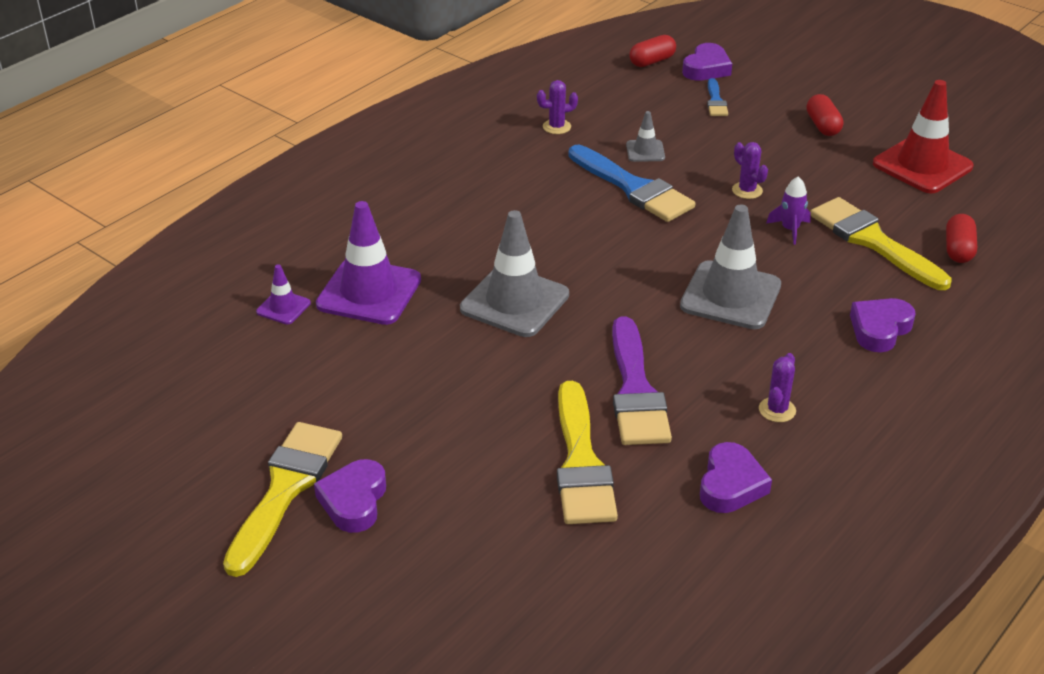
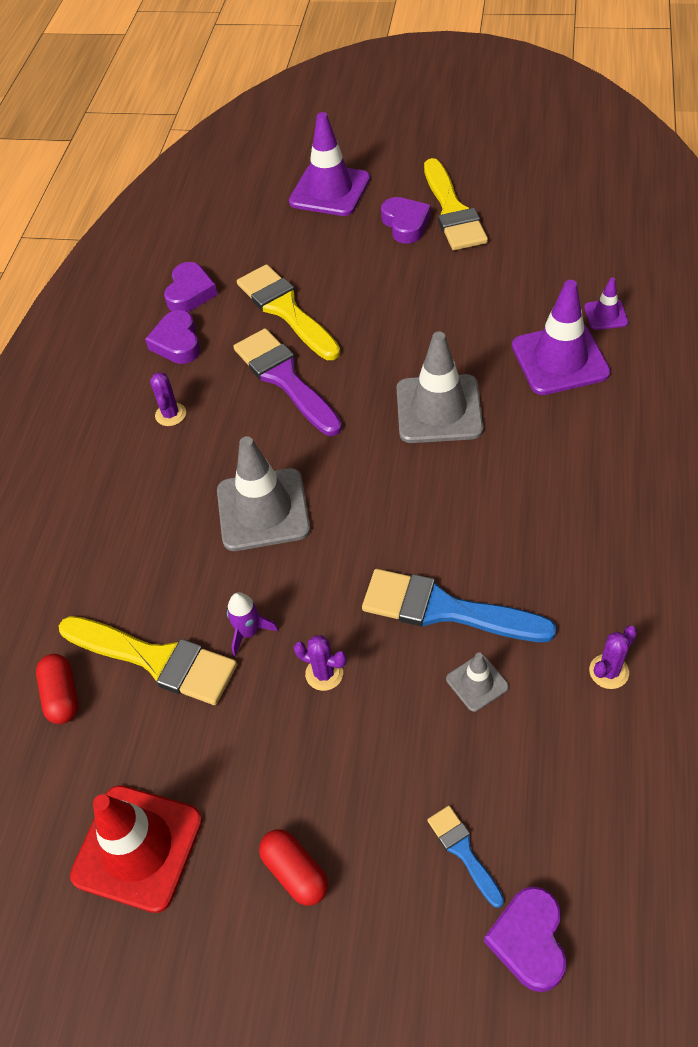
camera: 155 degrees right, 15 degrees up
(394, 606) = (330, 190): none -> purple traffic cone
(652, 61) = (616, 912): red capsule -> none
(879, 329) = (114, 538): purple heart -> purple heart (190, 293)

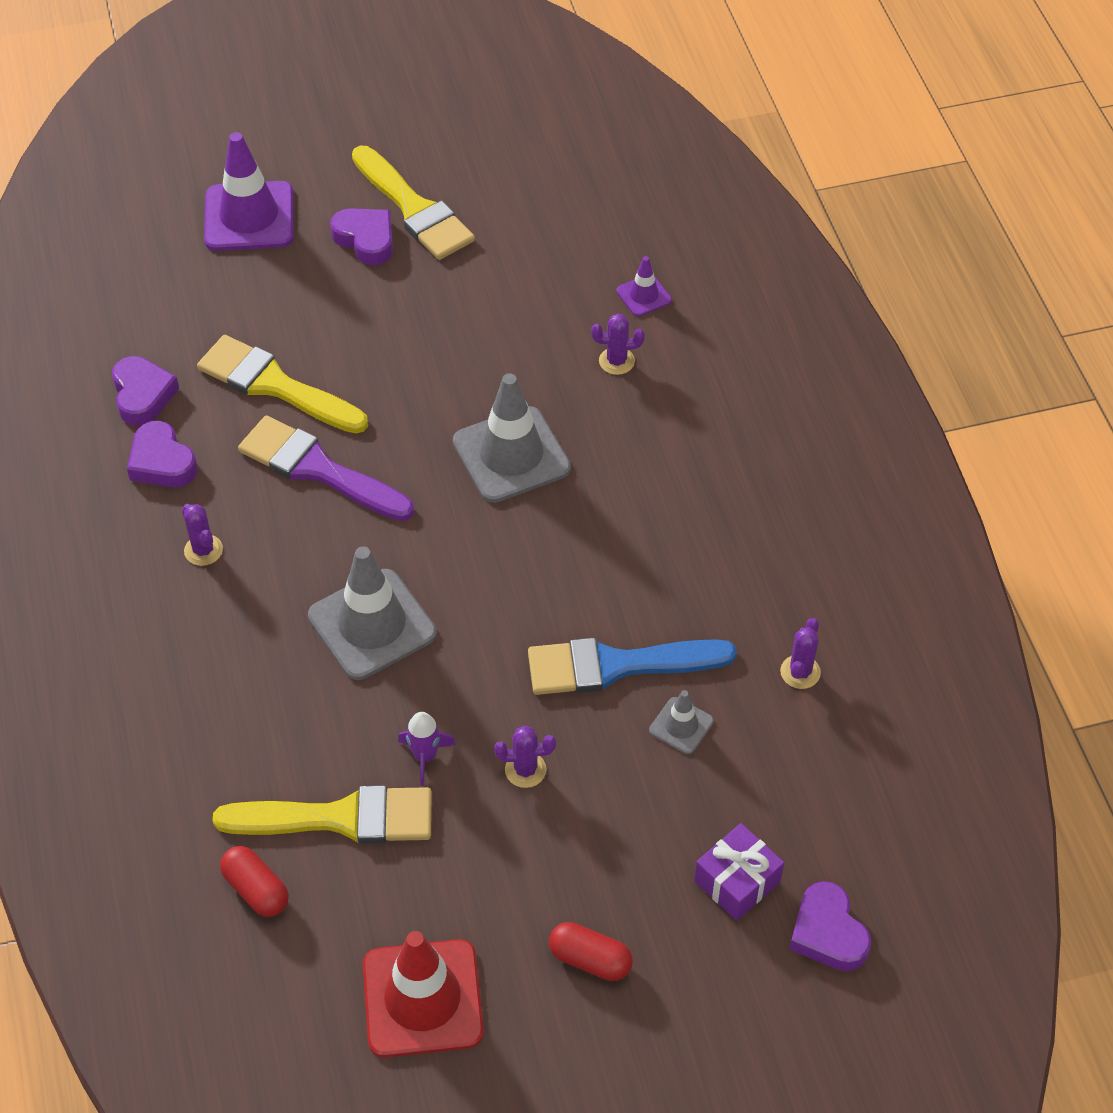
camera: 30 degrees left, 0 degrees up
(463, 851) = (737, 881): blue brush -> purple gift
(560, 359) = (616, 361): purple traffic cone -> purple cactus

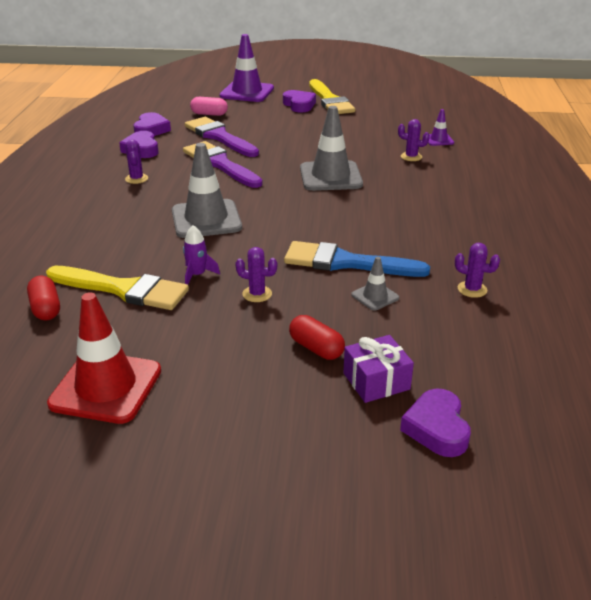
camera: 20 degrees right, 20 degrees down
(219, 314) = (209, 114): none -> pink capsule
(275, 385) = (219, 137): yellow brush -> purple brush
(590, 959) = (240, 397): red capsule -> red capsule (316, 348)
(800, 672) = (472, 289): purple cactus -> purple cactus turned 75 degrees clockwise

